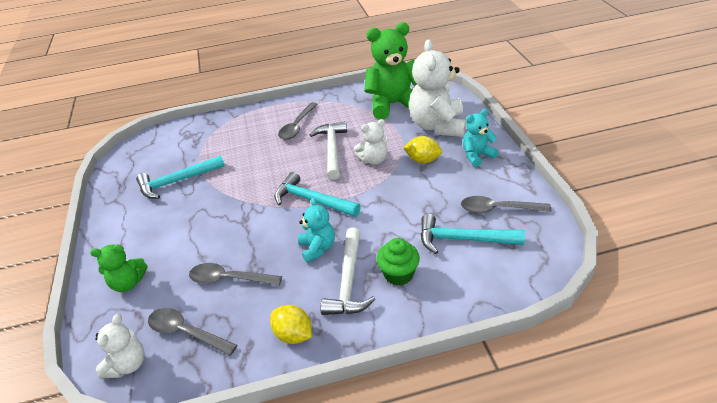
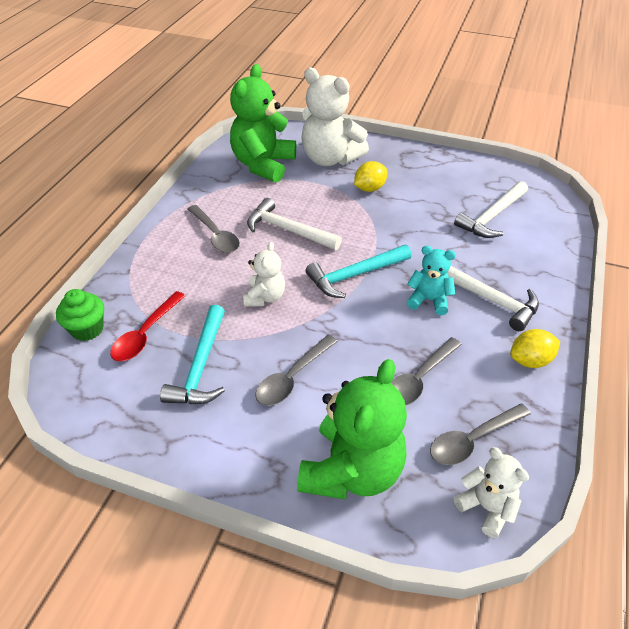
camera: 60 degrees left, 5 degrees up
(128, 283) = (352, 471): green teddy bear -> green teddy bear, size x1.88
(189, 149) = (146, 334): none -> red spoon
(373, 160) = (336, 213): white teddy bear -> white teddy bear (265, 297)
(398, 274) = (504, 267): green cupcake -> green cupcake (87, 329)
(463, 239) = (491, 217): turquoise hammer -> white hammer
(477, 155) = (396, 160): turquoise teddy bear -> none
(498, 209) = (473, 184): grey spoon -> grey spoon (292, 377)

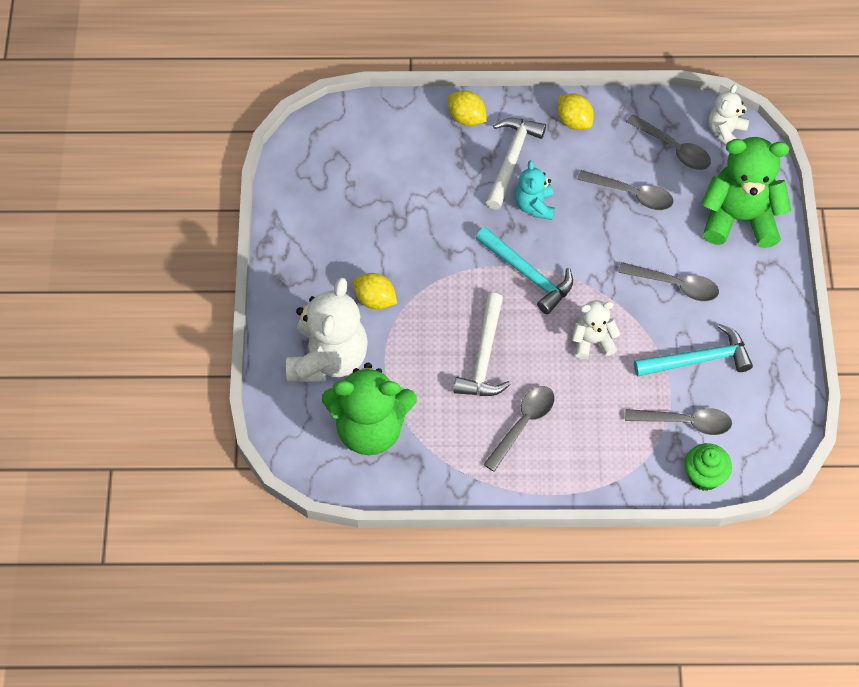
camera: 110 degrees left, 15 degrees up
(146, 334) = (685, 422): red spoon -> grey spoon
(491, 217) = (381, 174): white hammer -> none
(547, 281) = (466, 118): none -> yellow lemon

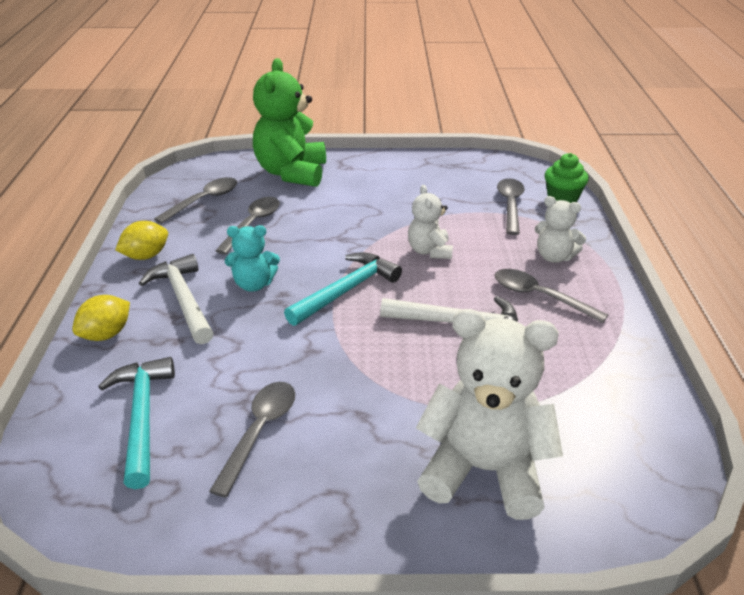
camera: 90 degrees left, 25 degrees down
(370, 428) = (585, 423): green teddy bear -> none
(375, 300) = (382, 420): yellow lemon -> none
(512, 159) = (183, 299): white hammer -> white hammer turned 45 degrees clockwise
(675, 285) = (362, 205): grey spoon -> grey spoon (259, 432)
(698, 359) = (443, 197): turquoise hammer -> turquoise hammer (142, 417)
(725, 132) = (194, 175): white teddy bear -> white teddy bear (554, 257)

